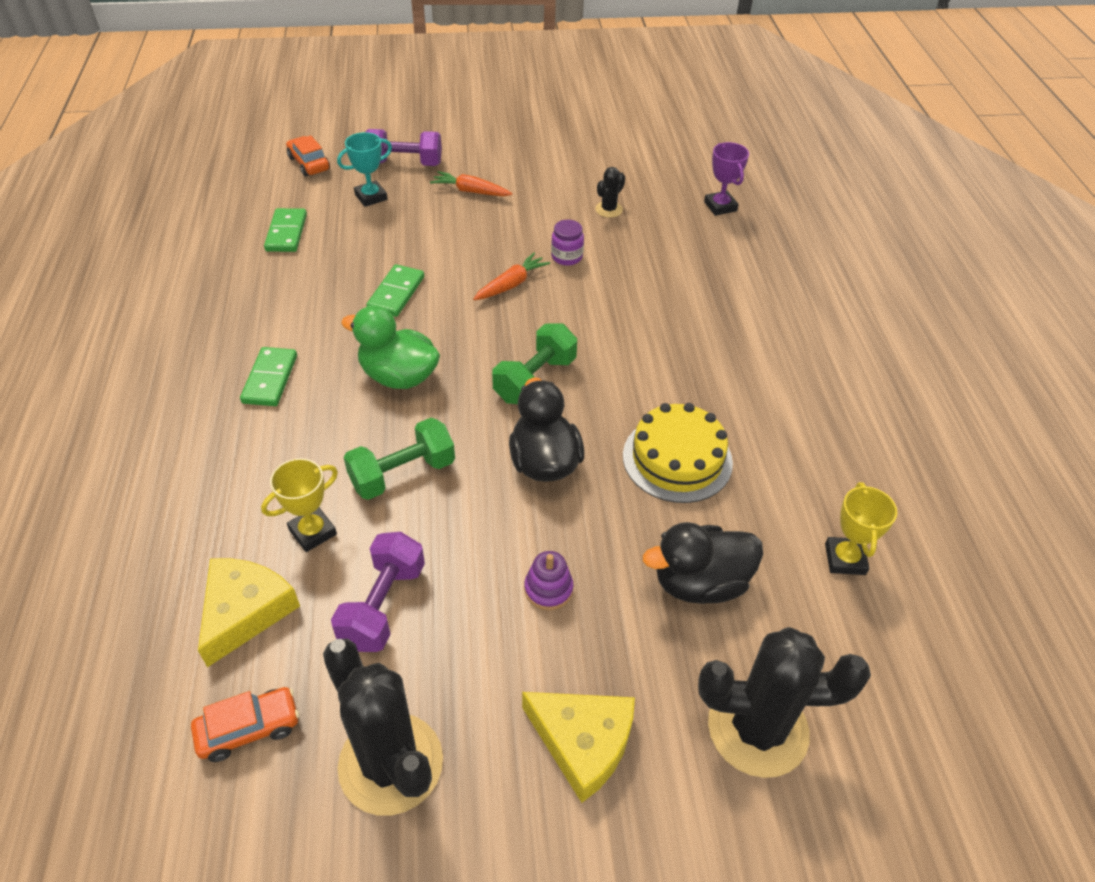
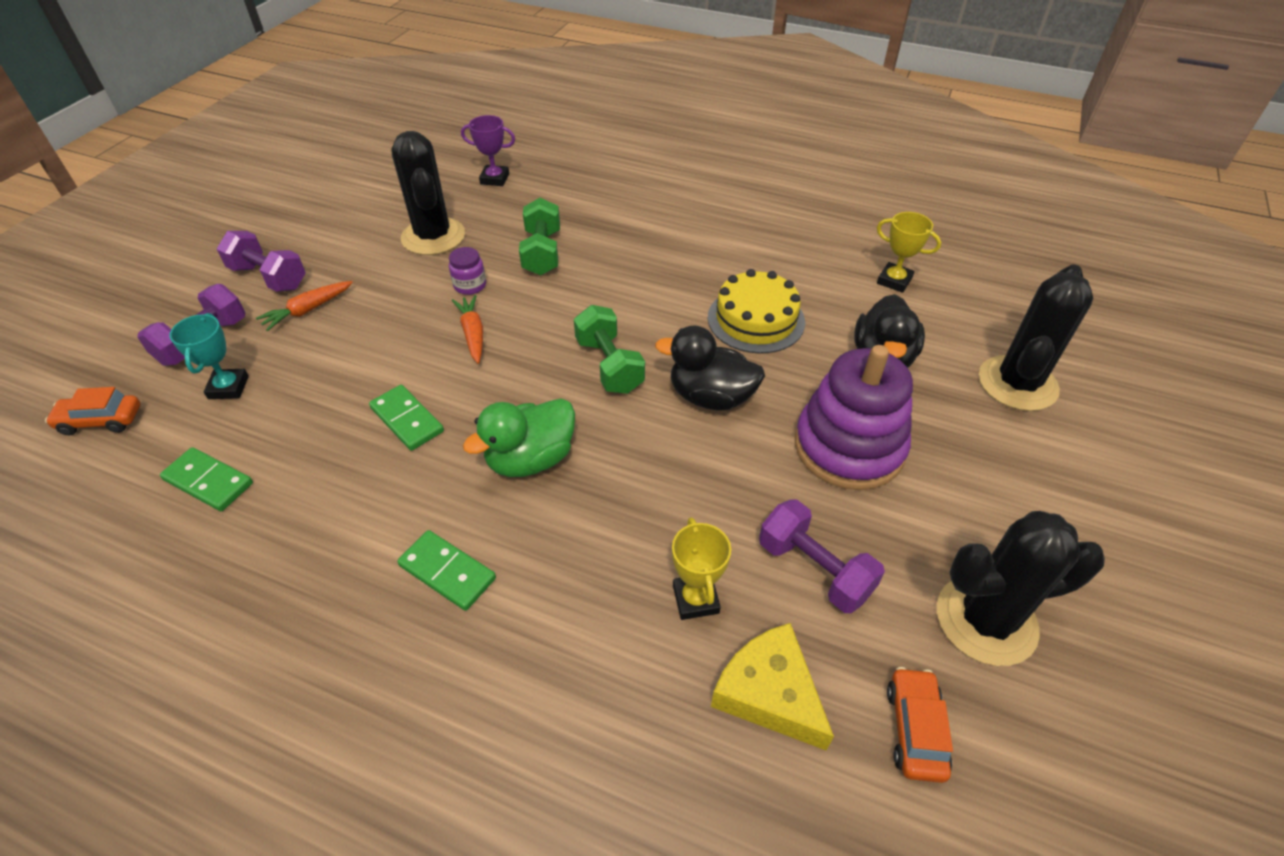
camera: 60 degrees left, 0 degrees up
(402, 474) = (663, 500): green dumbbell -> green dumbbell (542, 253)
(490, 156) = (269, 277): none -> purple dumbbell
(548, 589) = (848, 447): purple stacking toy -> purple stacking toy, size x2.45
(583, 742) = (1001, 482): yellow cheese -> none
(608, 209) = (433, 237): black cactus -> black cactus, size x2.25

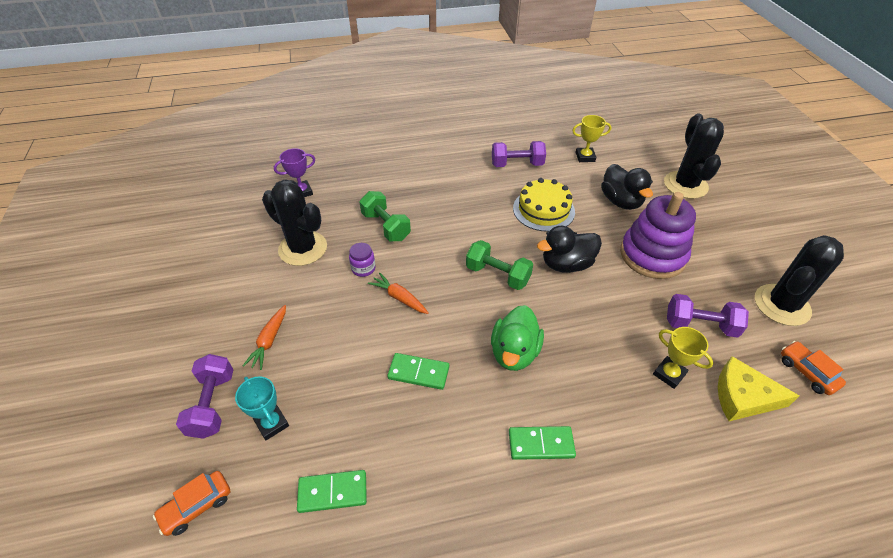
camera: 35 degrees left, 0 degrees up
(269, 277) = (211, 333): purple dumbbell -> purple dumbbell (517, 164)

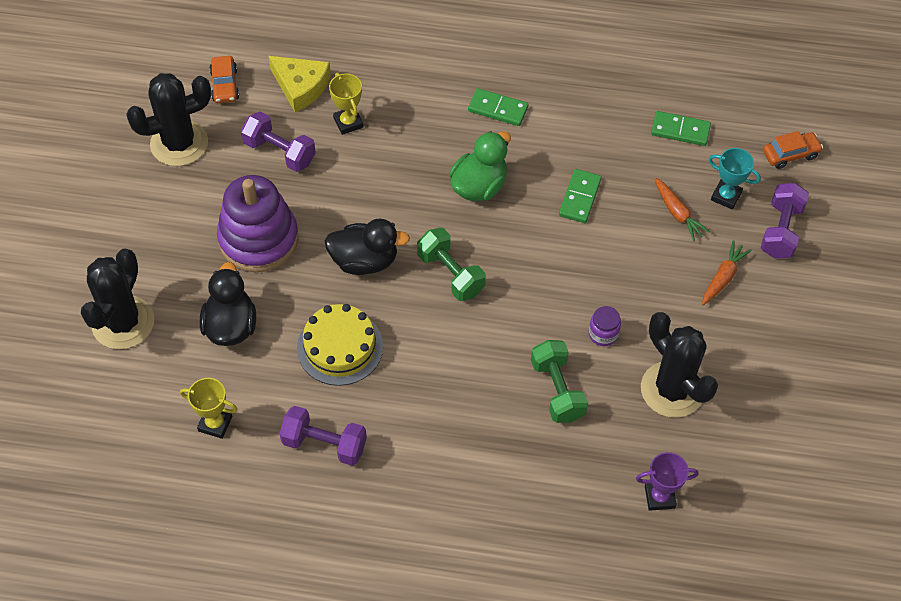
camera: 160 degrees left, 10 degrees up
(272, 423) = (726, 196): turquoise trophy -> turquoise trophy turned 45 degrees counterclockwise
(399, 298) = (573, 282): orange carrot -> orange carrot (677, 213)
(418, 372) = (579, 197): green domino -> green domino turned 75 degrees clockwise

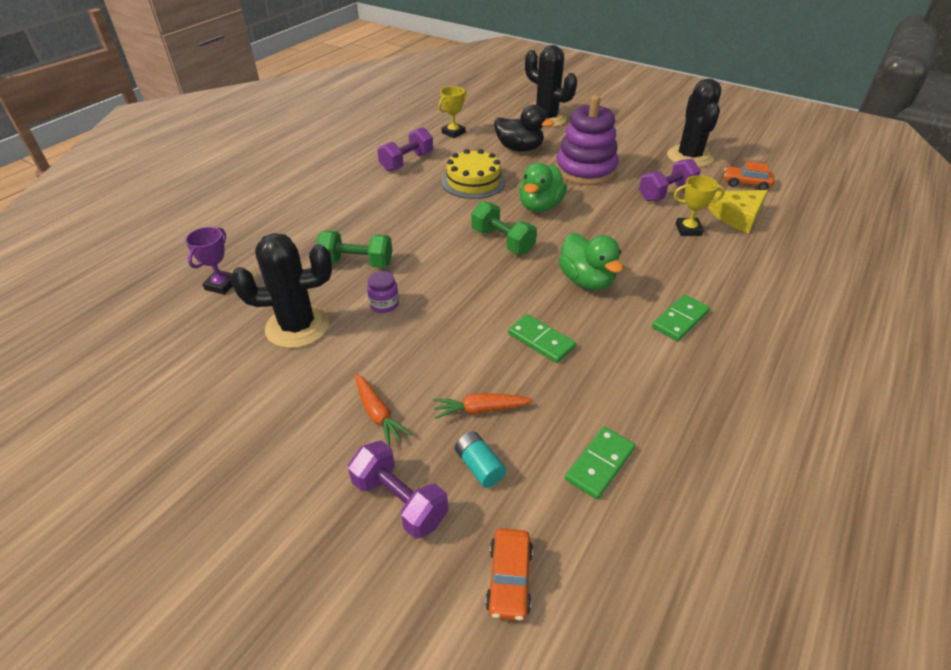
camera: 115 degrees right, 15 degrees down
(364, 261) = (540, 206): black duck -> green duck
(450, 274) = (502, 241): green dumbbell -> green dumbbell turned 60 degrees clockwise
(726, 196) = (479, 466): turquoise trophy -> turquoise battery

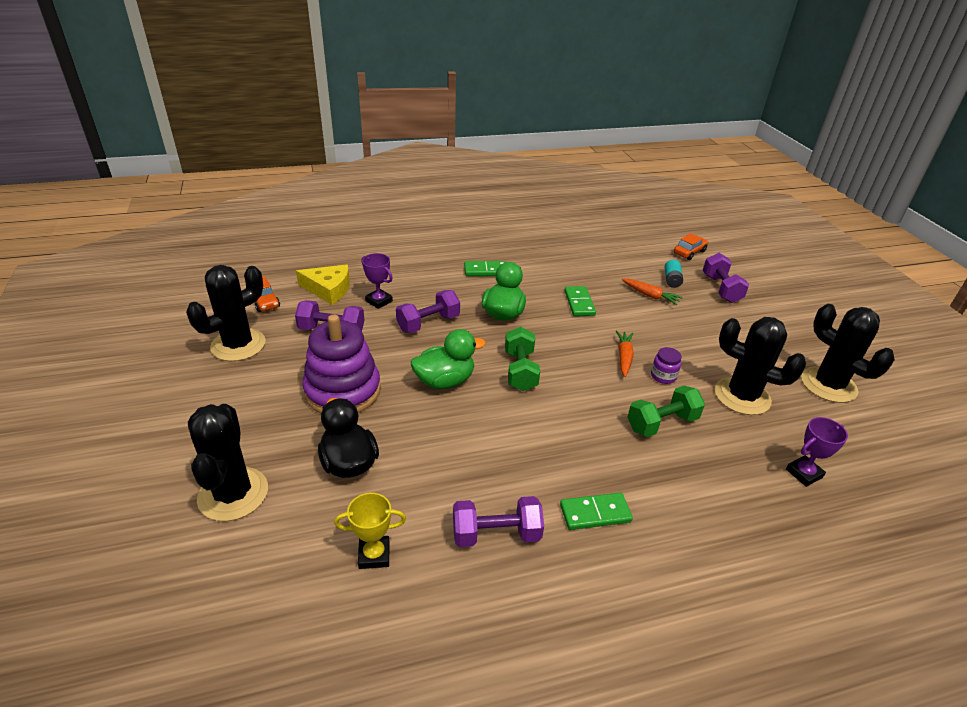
camera: 140 degrees left, 5 degrees down
(201, 398) = (828, 385): none -> black cactus
(357, 263) = (662, 423): green dumbbell -> green dumbbell turned 75 degrees counterclockwise
(378, 414) = (711, 321): orange carrot -> orange carrot (624, 357)
(473, 181) = (461, 448): yellow cake -> none
(600, 464) = (613, 255): green domino -> green domino (595, 513)
(622, 235) = (428, 323): none -> purple dumbbell
(688, 230) = (379, 301): yellow trophy -> purple trophy

